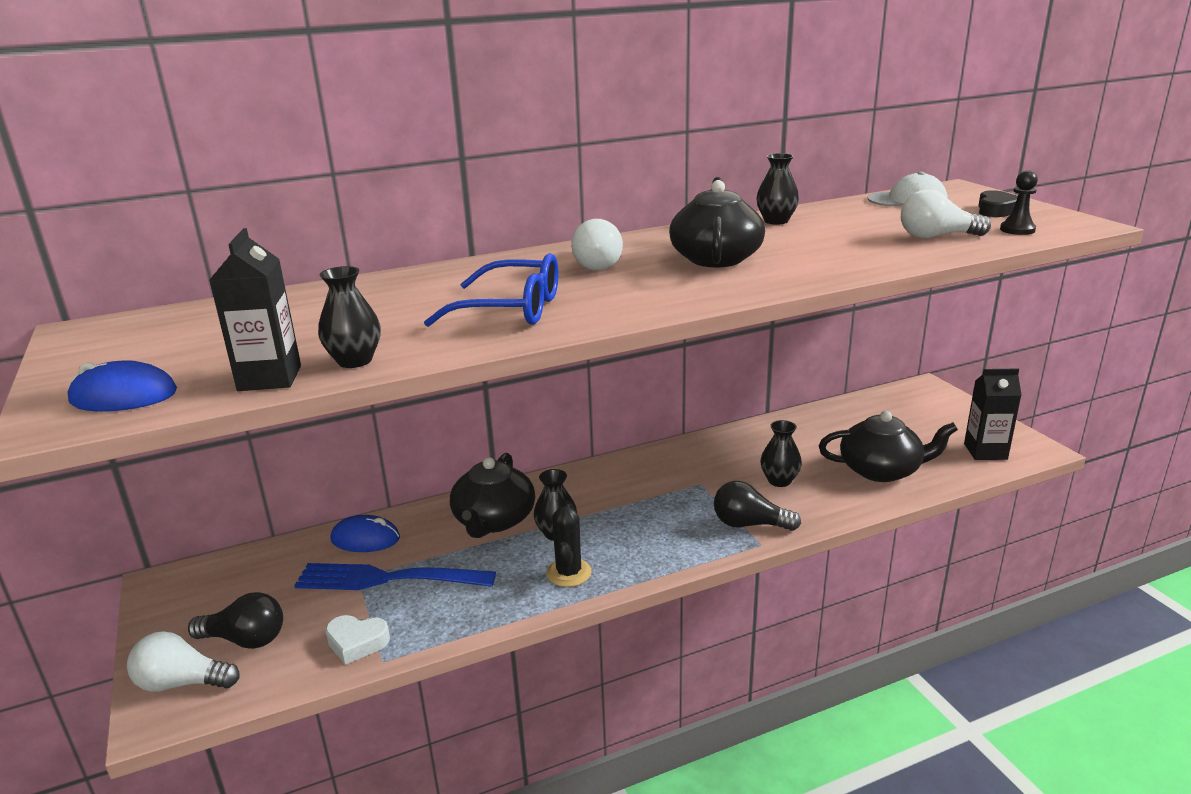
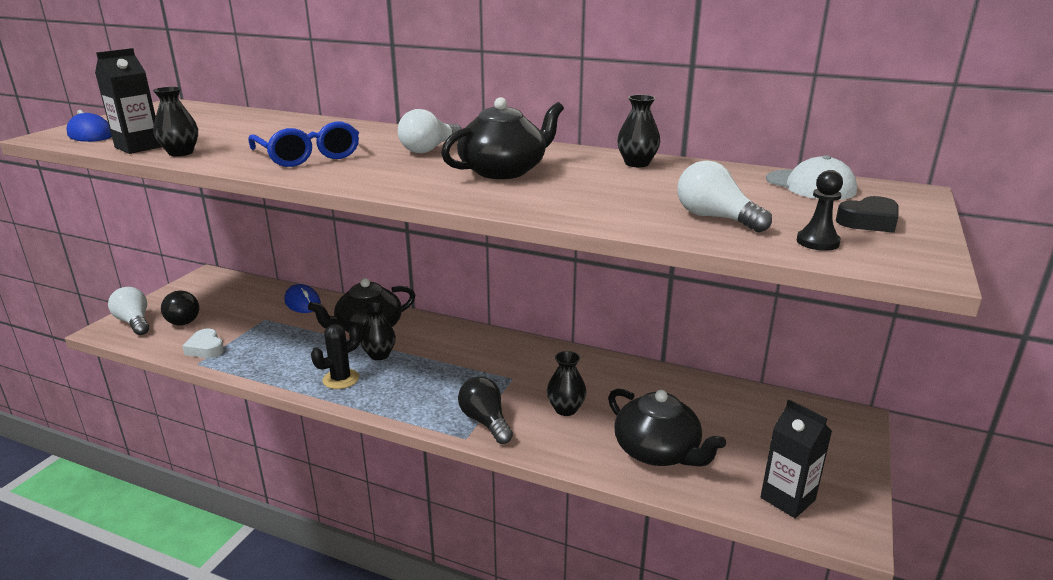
camera: 45 degrees right, 0 degrees up
(389, 579) = (272, 328): blue fork -> none

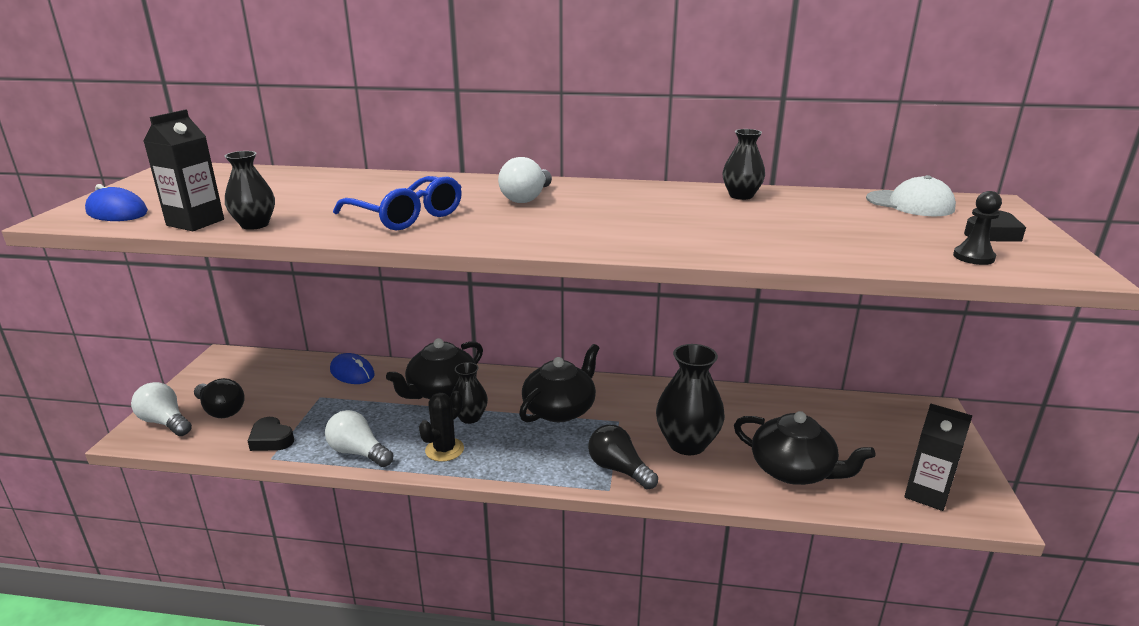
camera: 15 degrees left, 0 degrees up
(206, 348) = (271, 439): white heart -> black heart
(504, 171) = (626, 214): black teapot -> black teapot (560, 409)
(565, 409) = (687, 443): black vase -> black vase, size x1.70
(715, 218) = (867, 243): white light bulb -> white light bulb (358, 452)

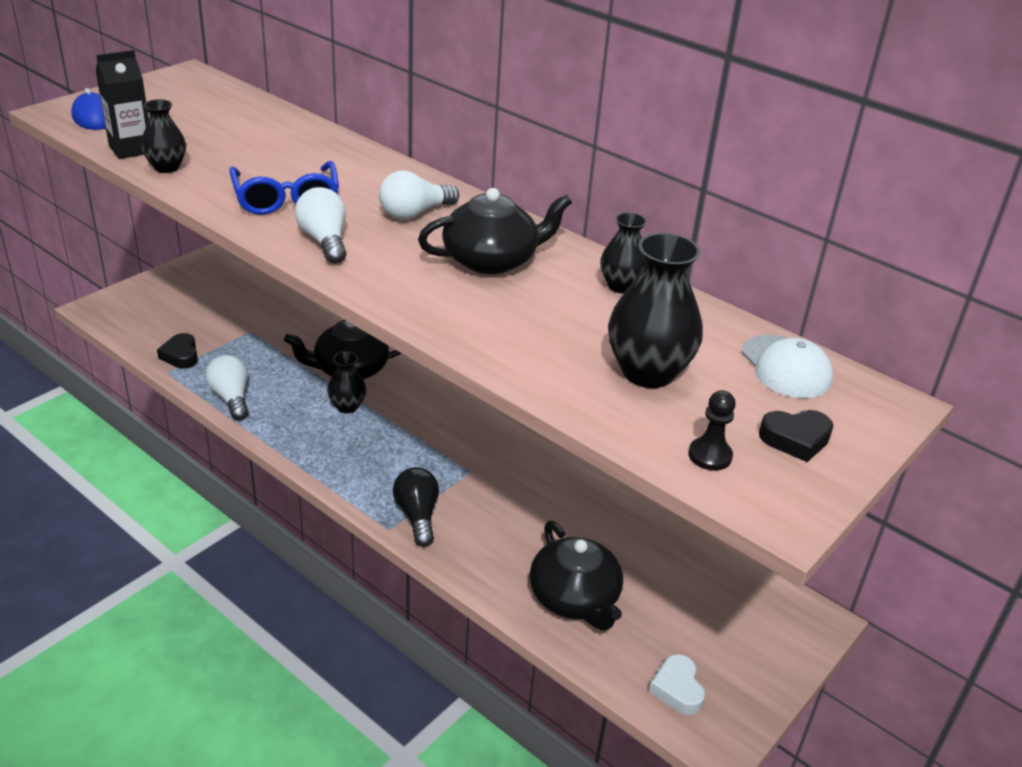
camera: 30 degrees right, 10 degrees up
(165, 422) = (123, 305): white light bulb -> white light bulb (324, 241)
(221, 410) = (169, 311): black light bulb -> none
(352, 373) = (296, 318): blue mouse -> none
(444, 450) = (297, 427): black cactus -> none
(560, 409) = (431, 435): black teapot -> black teapot (492, 260)
(687, 443) = (506, 523): black vase -> black vase (647, 372)
(926, 494) = (677, 689): black carton -> white heart

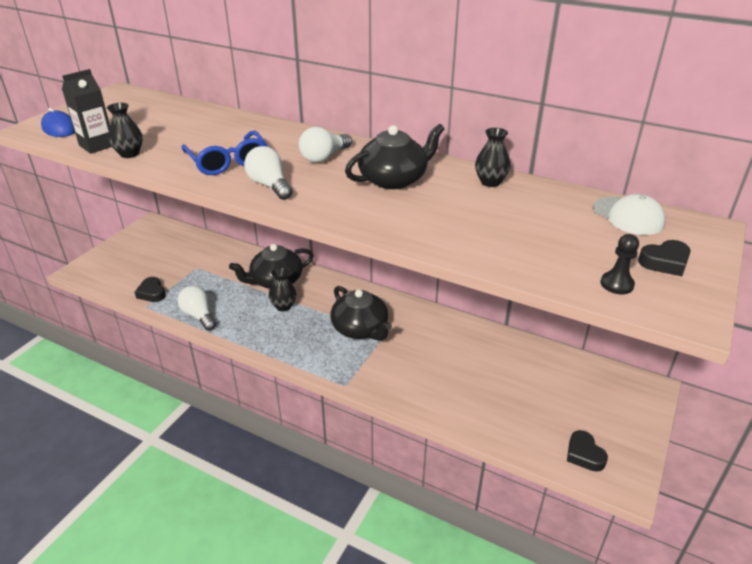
camera: 10 degrees left, 0 degrees up
(417, 516) = (361, 372): black light bulb -> none
(575, 598) = (490, 407): black teapot -> black teapot (360, 329)
(647, 372) = (541, 235): black vase -> none
(677, 689) = (584, 454): white heart -> black heart

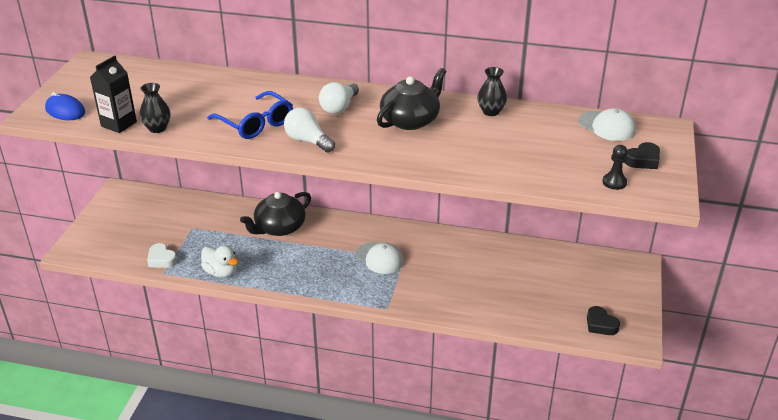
camera: 15 degrees left, 0 degrees up
(152, 293) = (161, 259): black heart -> white heart
(199, 315) = (221, 272): white light bulb -> white duck
(283, 306) = (298, 250): black vase -> none
(360, 329) = (379, 258): black teapot -> white cap

